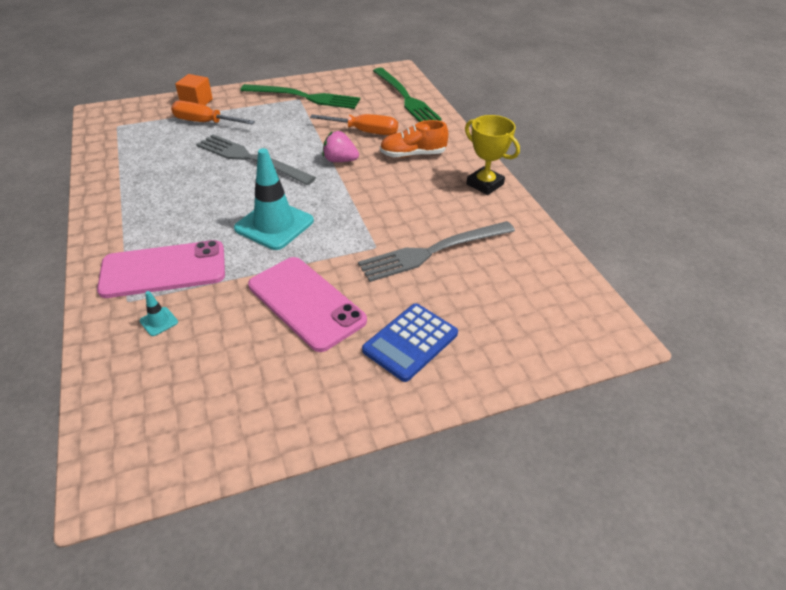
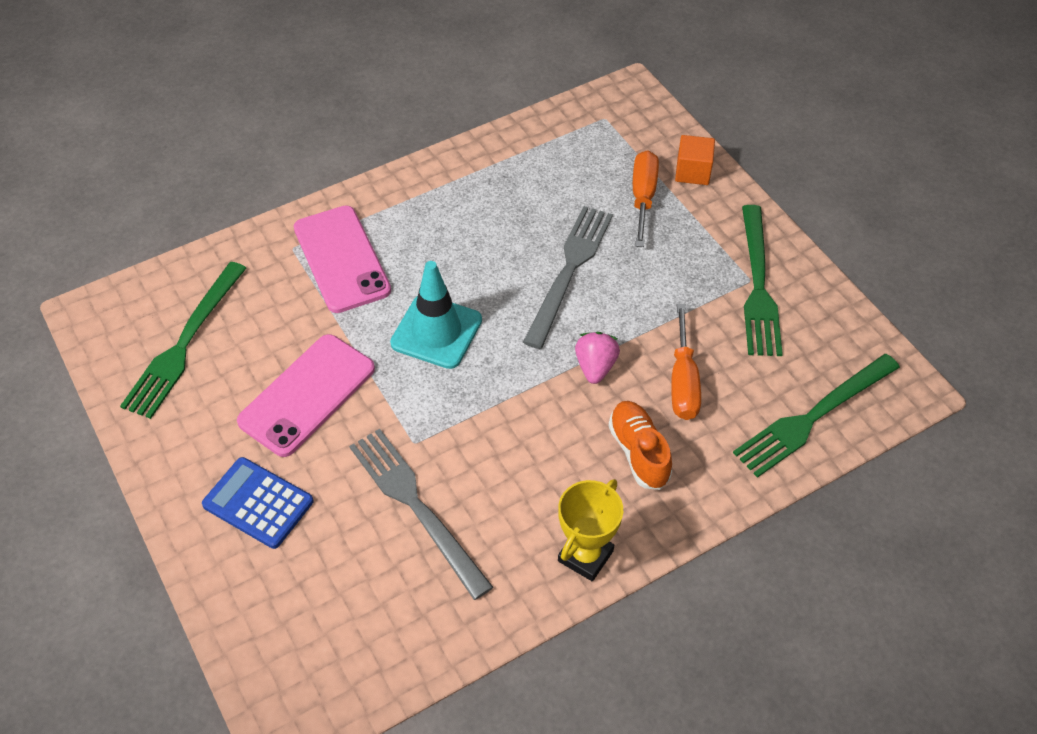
camera: 80 degrees right, 10 degrees up
(159, 321) = (266, 282): turquoise traffic cone -> none
(202, 389) = (184, 343): none -> green fork

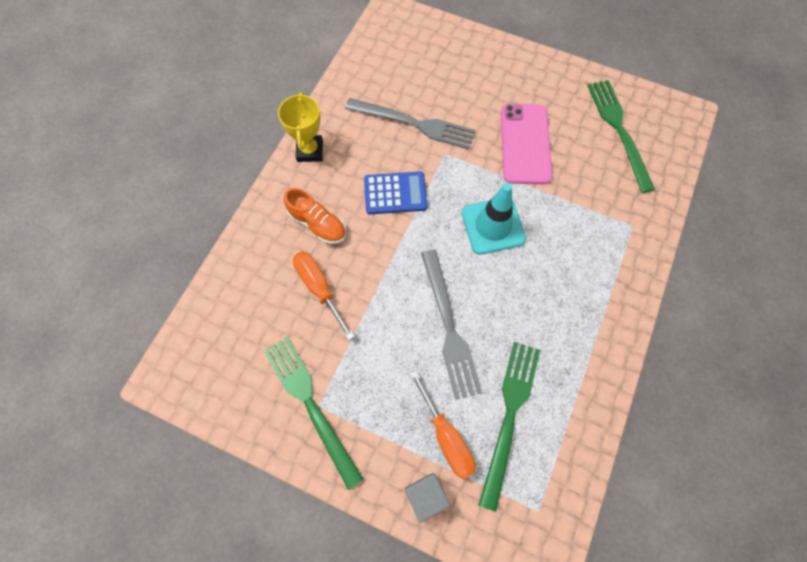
camera: 145 degrees right, 15 degrees up
(258, 503) = (492, 80): blue calculator -> blue calculator (395, 193)
(342, 259) = (596, 238): pink phone -> none
(595, 367) = (380, 263): pink strawberry -> none
(692, 172) = (426, 496): orange cube -> grey cube
(813, 416) = (222, 315): green fork -> green fork (509, 416)

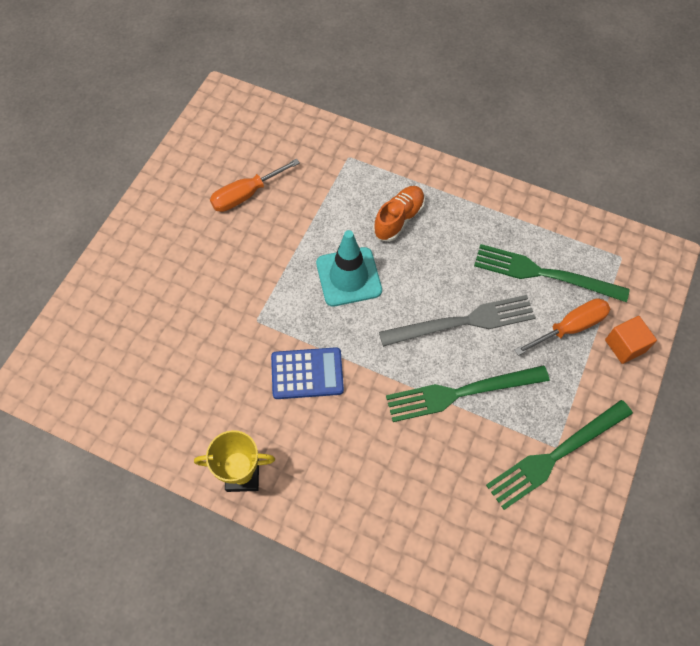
camera: 90 degrees left, 5 degrees down
(317, 224) = (346, 460): orange shoe -> orange shoe (399, 219)
(319, 288) = (427, 453): orange screwdriver -> orange screwdriver (246, 195)
(395, 193) = (307, 374): blue calculator -> blue calculator turned 90 degrees clockwise
(414, 124) = (212, 353): grey fork -> none
(426, 496) = (625, 346): grey cube -> orange cube
(525, 144) = (248, 240): pink phone -> none
(619, 130) = (237, 154): green fork -> green fork (461, 392)

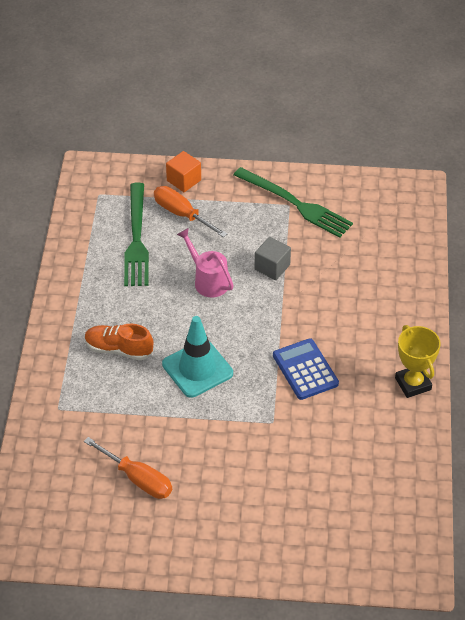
camera: 110 degrees left, 15 degrees down
(461, 392) = (272, 267): green fork -> grey cube
(462, 322) = (208, 280): grey fork -> pink watering can

